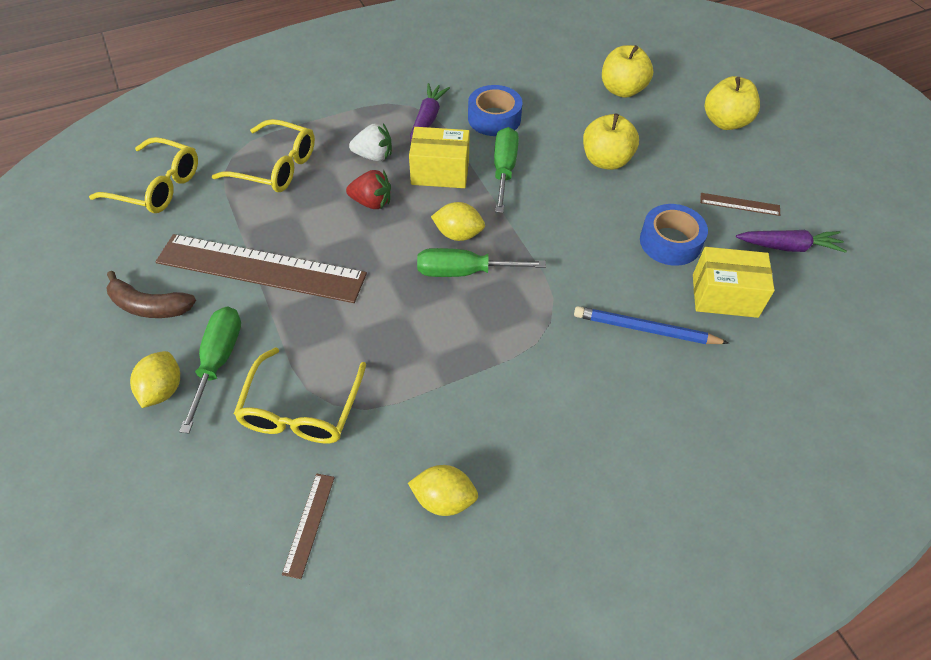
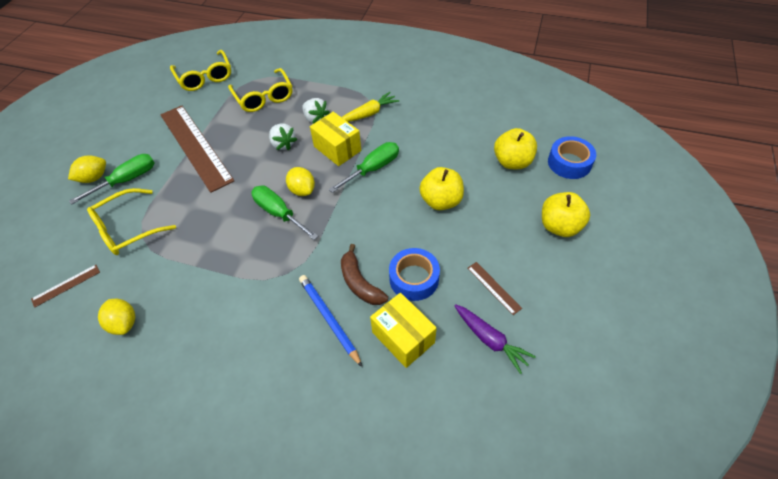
camera: 45 degrees right, 0 degrees up
(149, 306) = (135, 135): brown banana -> brown banana (360, 283)
(371, 202) = (283, 144): red strawberry -> white strawberry
(427, 119) = (369, 113): purple carrot -> yellow carrot
(494, 118) = (407, 134): blue tape -> blue tape (569, 163)

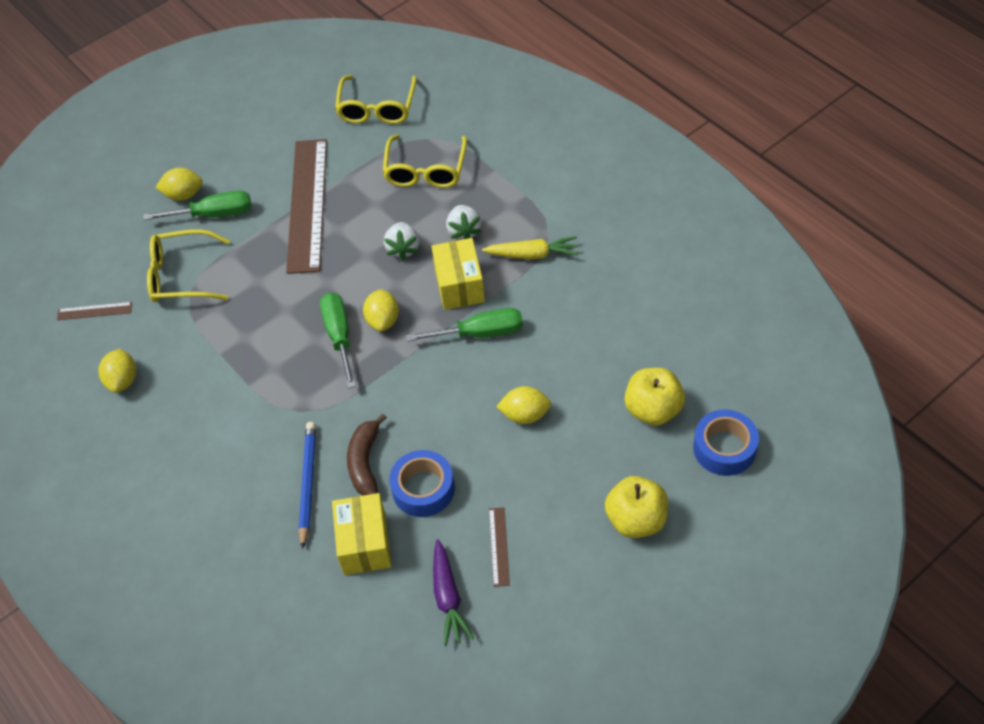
camera: 35 degrees right, 0 degrees up
(441, 201) = (525, 415): yellow apple -> yellow lemon

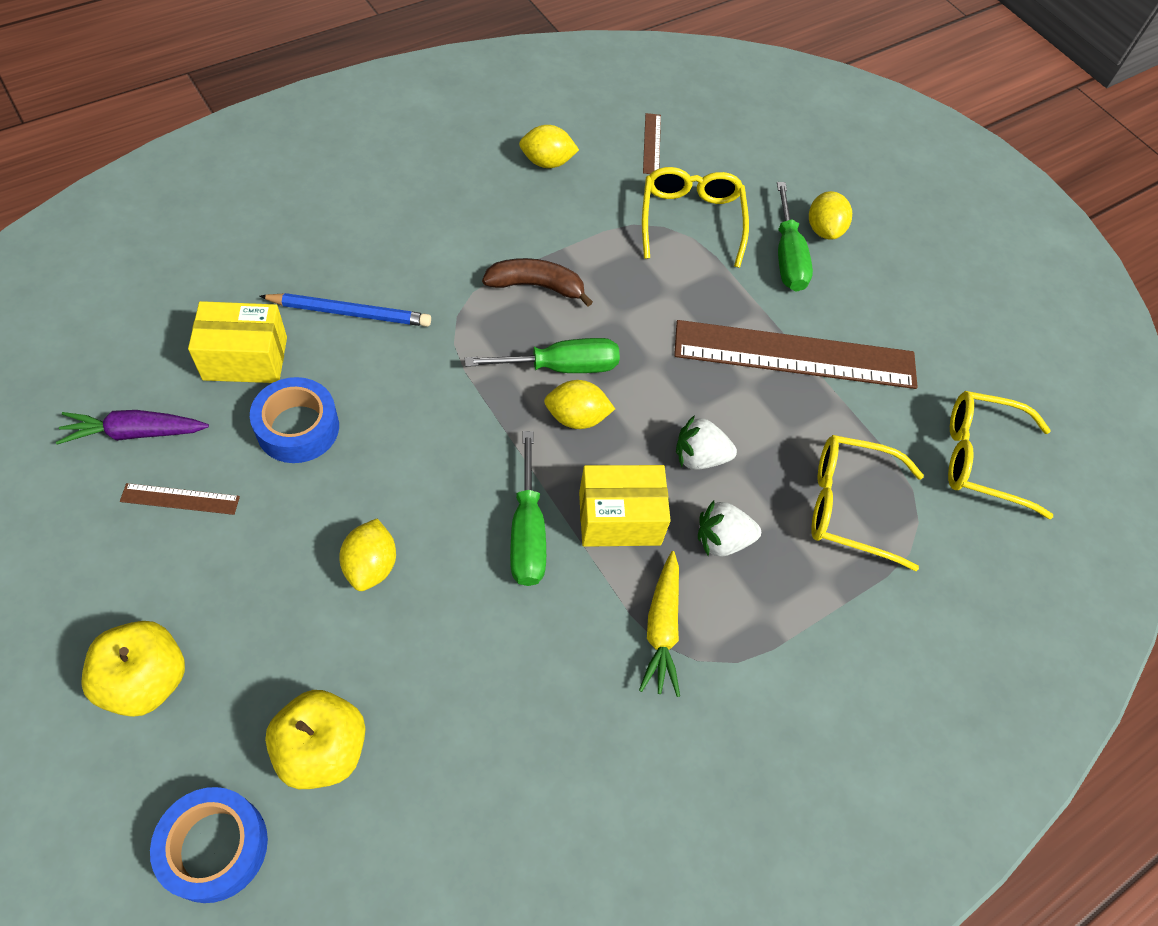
camera: 85 degrees right, 5 degrees up
(365, 462) = (359, 372): brown banana -> brown banana (536, 286)

